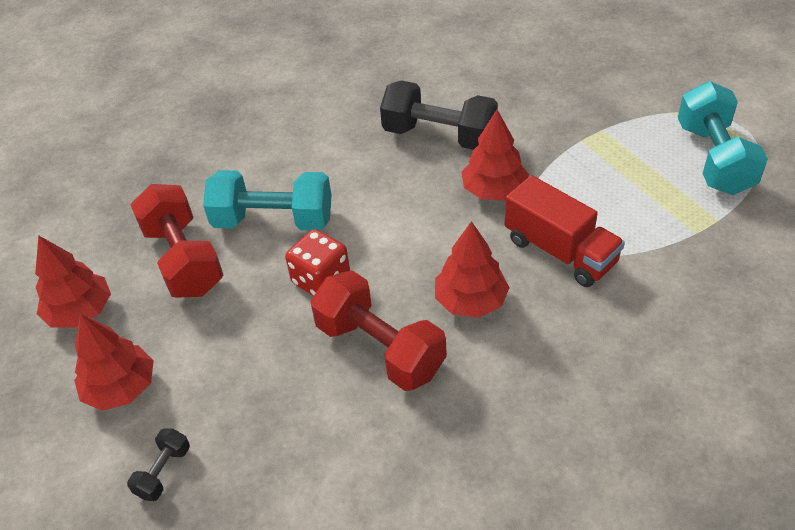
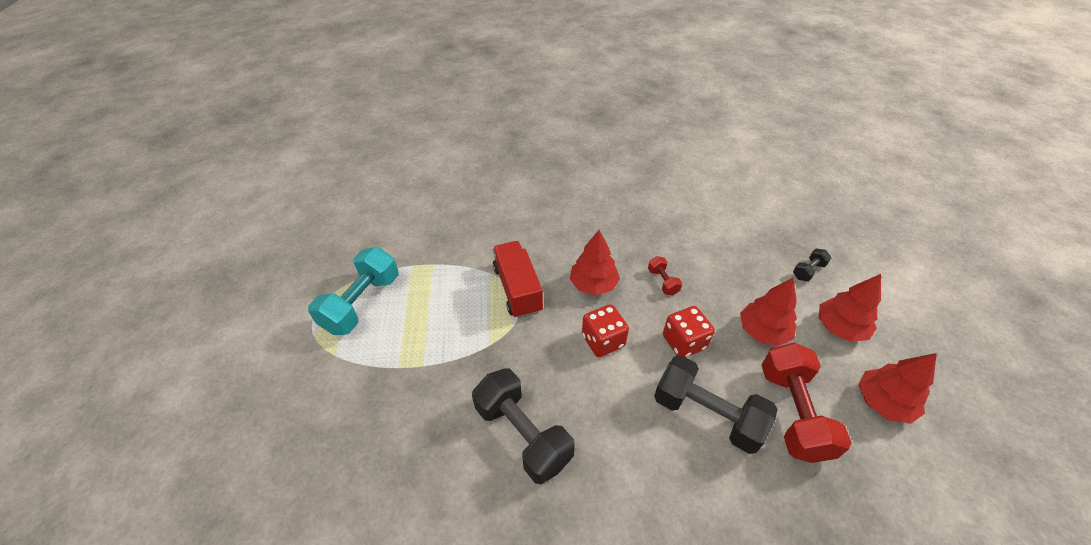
camera: 155 degrees left, 0 degrees up
(273, 220) = (707, 414): turquoise dumbbell -> black dumbbell
(380, 348) = (662, 282): red dumbbell -> red dumbbell, size x0.46
(416, 240) = (603, 341): none -> red dice
(494, 190) = (522, 353): red tree -> red tree (763, 331)

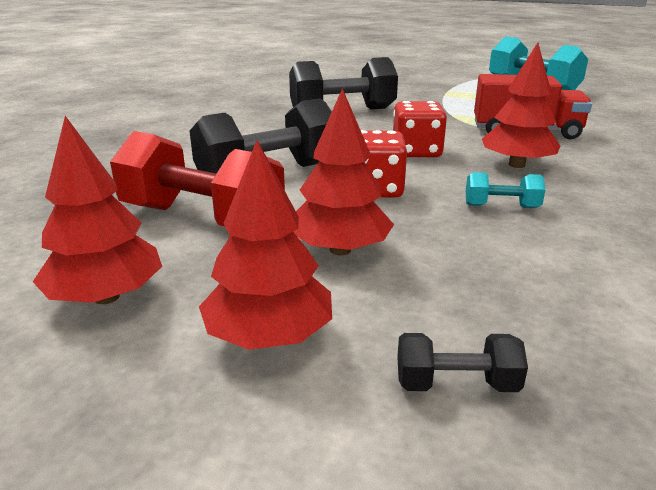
camera: 115 degrees right, 20 degrees down
(662, 282) = (501, 206): red dumbbell -> turquoise dumbbell
(808, 271) = (456, 384): black dumbbell -> black dumbbell turned 75 degrees counterclockwise

